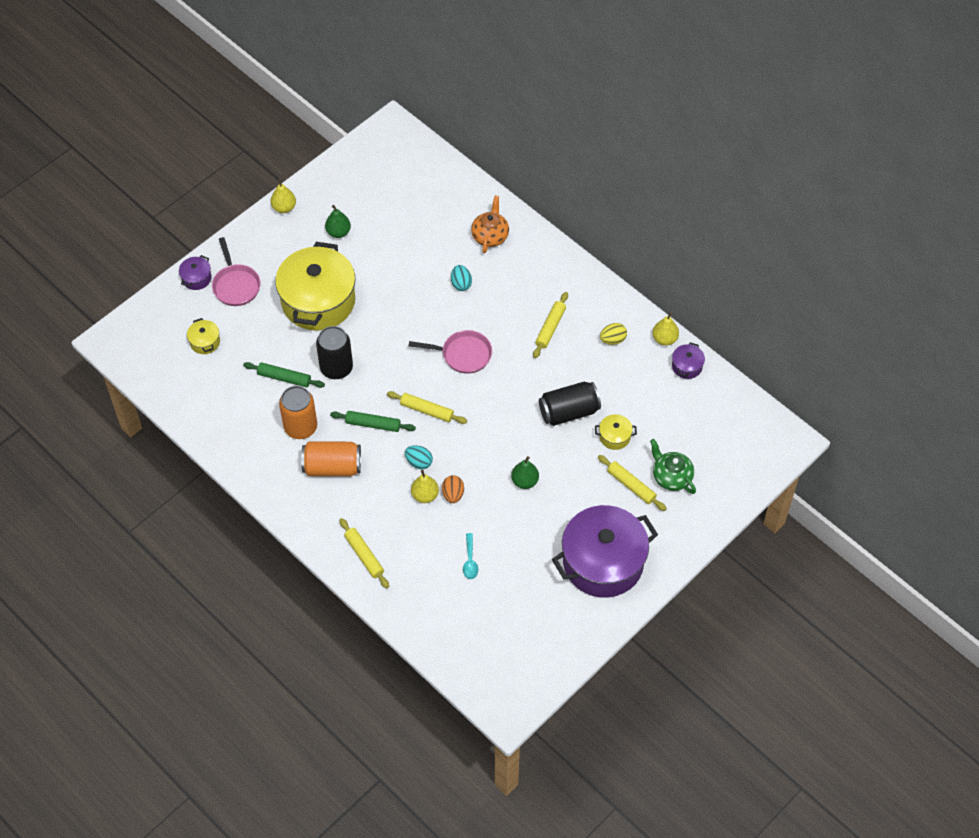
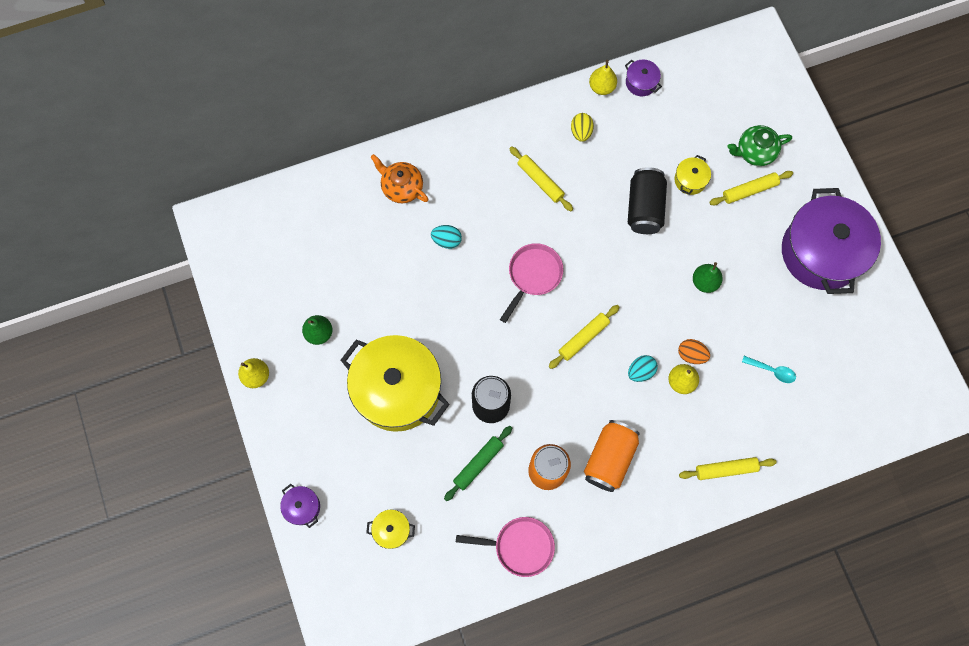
camera: 65 degrees left, 15 degrees up
(236, 285) = (333, 468): pink pan -> pink pan (520, 546)
(373, 424) = (576, 397): green rolling pin -> none

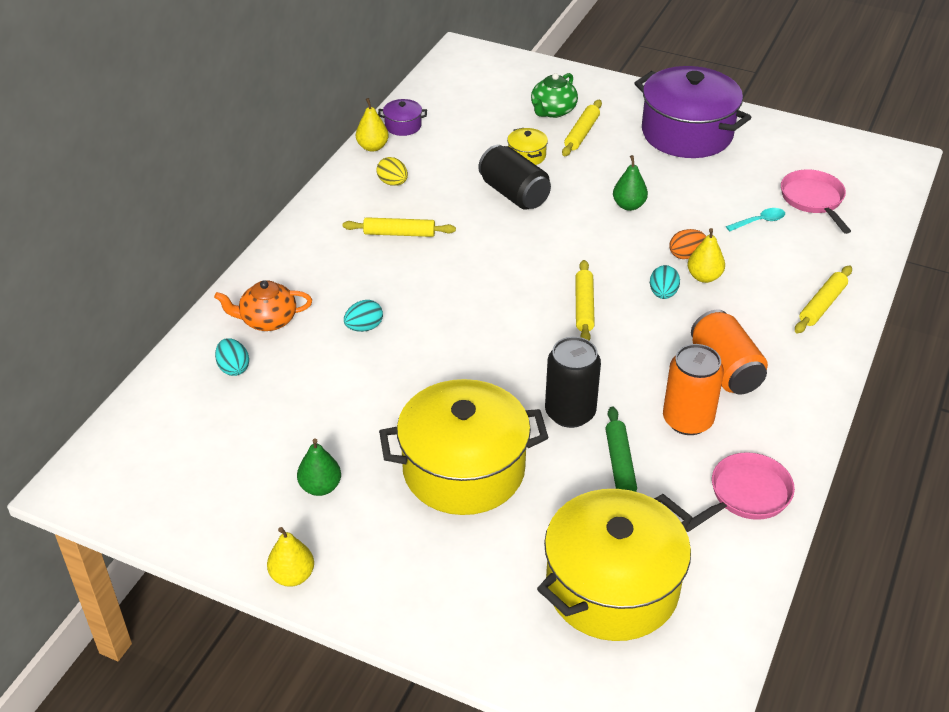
camera: 45 degrees left, 30 degrees down
(302, 507) = (492, 649): purple pot -> none
(352, 208) = (233, 368): none -> turquoise egg
(392, 530) = (612, 587): yellow pot -> yellow pot, size x2.47
(533, 275) = (480, 297): pink pan -> pink pan (813, 200)

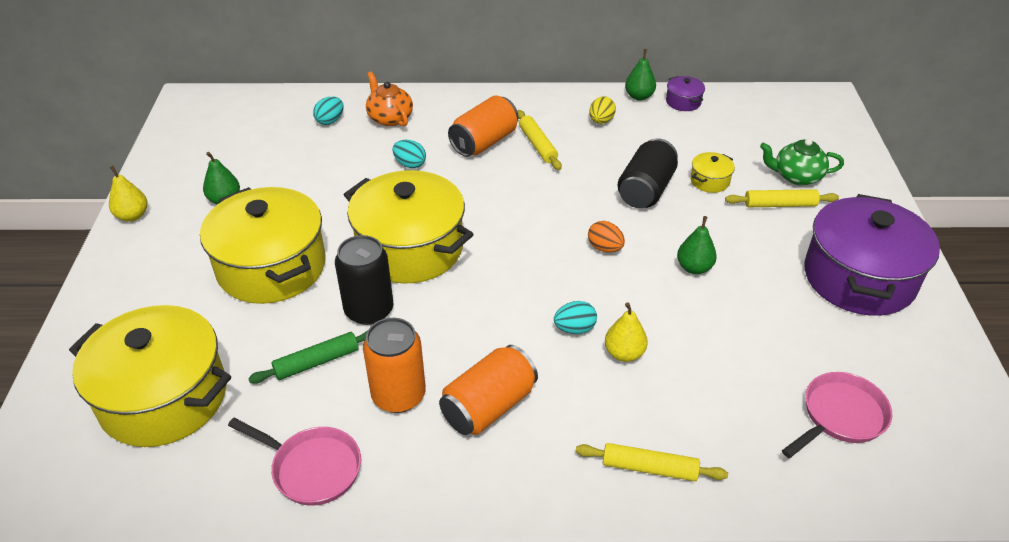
camera: 65 degrees right, 0 degrees up
(367, 266) = (484, 142): none -> orange can
(372, 147) = (639, 96): yellow pear -> green pear
(499, 362) = (410, 248): none -> yellow pot
(584, 307) = (517, 279): yellow rolling pin -> none
(686, 255) = (649, 330): orange egg -> orange egg (605, 248)
(759, 221) = (756, 376): turquoise spoon -> none

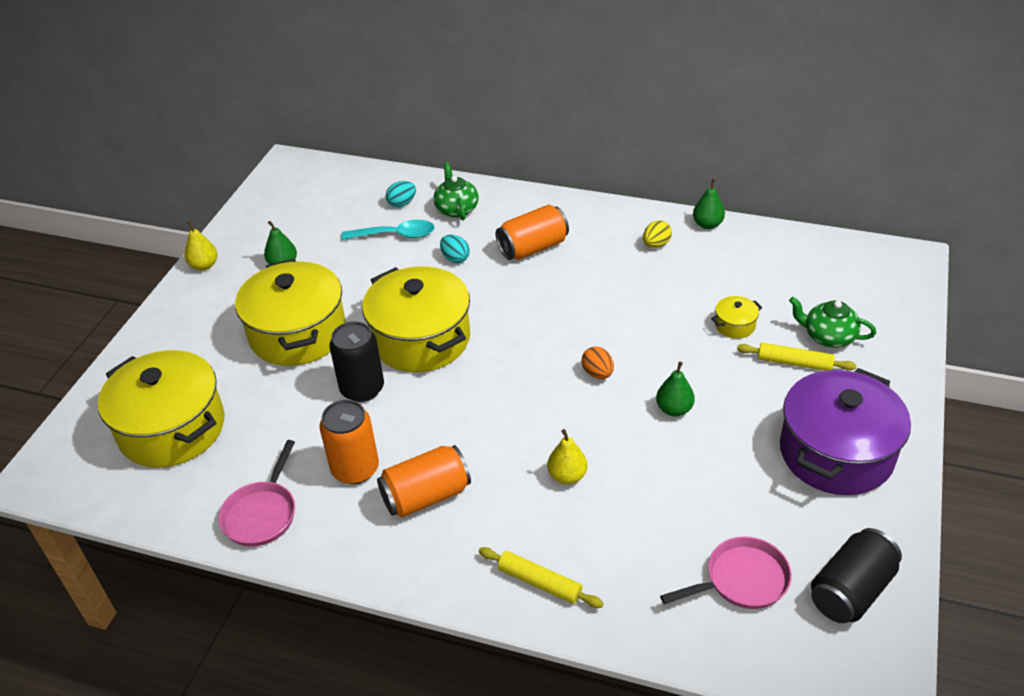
camera: 20 degrees right, 0 degrees up
(312, 468) = (262, 514): pink pan -> pink pan turned 60 degrees clockwise
(317, 362) = (301, 425): green rolling pin -> none
(336, 152) = (395, 235): none -> turquoise spoon
(390, 118) = (456, 209): orange teapot -> green teapot
(537, 145) = (582, 259): yellow rolling pin -> none
(574, 329) = (533, 444): turquoise egg -> none
(646, 190) = (665, 323): black can -> black can (851, 590)
(683, 102) = (750, 237): purple pot -> none

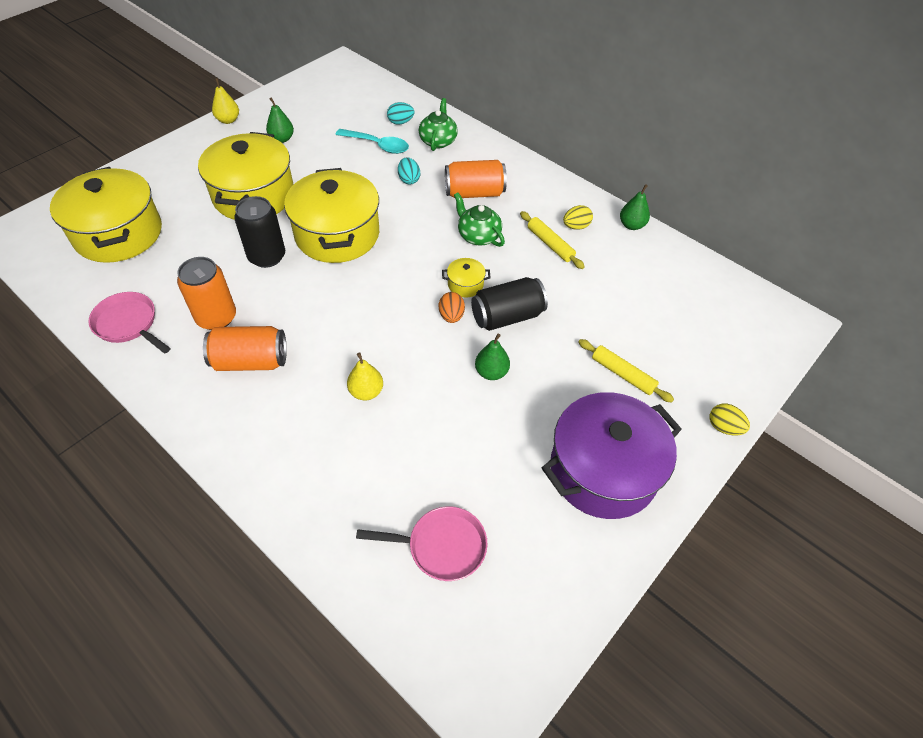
camera: 20 degrees right, 10 degrees up
(262, 514) = (129, 324): pink pan -> pink pan turned 90 degrees clockwise
(539, 582) = (281, 471): yellow rolling pin -> yellow rolling pin (550, 244)
(735, 325) = (593, 321): yellow pot -> yellow pot (465, 284)
(828, 336) = (669, 363): green teapot -> green teapot (478, 236)
(851, 590) = (528, 602): black can -> black can (507, 316)
(911, 373) = (724, 427): none -> yellow egg

